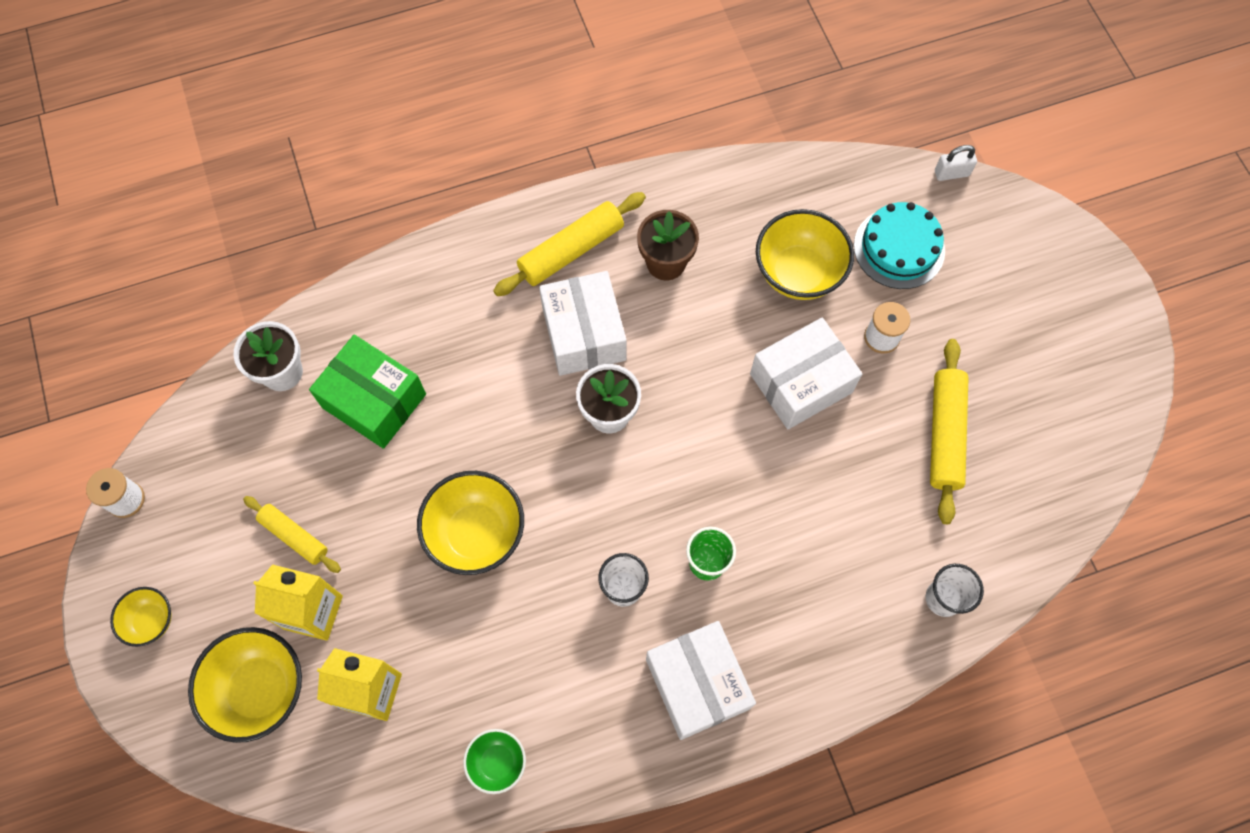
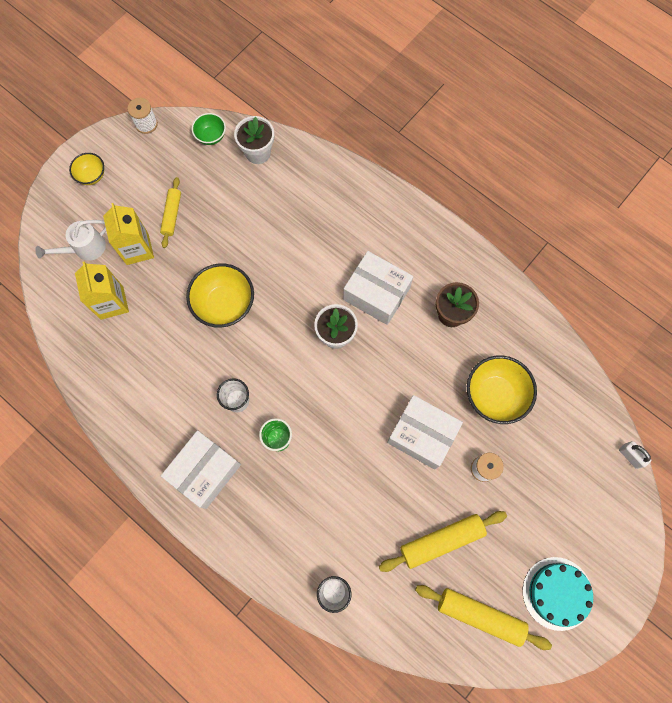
camera: 60 degrees right, 5 degrees up
(260, 689) = (85, 248): yellow bowl -> white watering can
(374, 401) = (269, 208): green box -> none
(497, 762) = (107, 388): green bowl -> green bowl (211, 136)
(571, 250) = (424, 257): yellow rolling pin -> yellow rolling pin (480, 615)
(584, 334) = (376, 294): white box -> white box turned 75 degrees clockwise
(899, 248) = (552, 449): turquoise cake -> turquoise cake (557, 593)

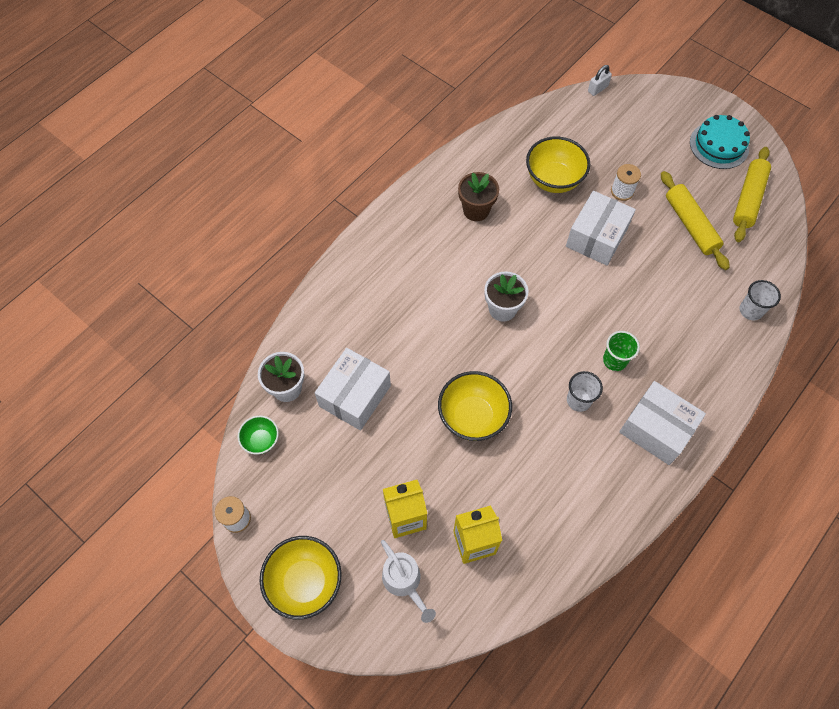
camera: 90 degrees left, 10 degrees down
(92, 176) = (305, 582): yellow bowl -> yellow bowl, size x1.81
(172, 215) = (362, 480): yellow rolling pin -> none
(376, 294) = (456, 272): white box -> white box (355, 396)

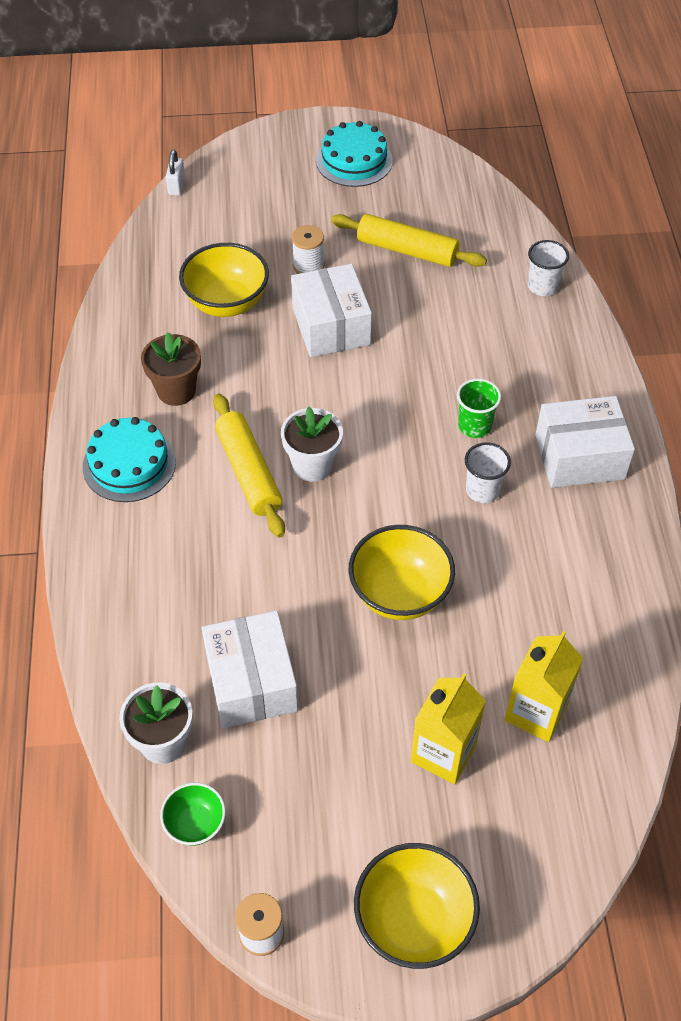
camera: 45 degrees left, 10 degrees down
(404, 582) = (513, 816): white watering can -> none
(413, 232) = (129, 464): none -> turquoise cake
(748, 199) = (433, 191): yellow rolling pin -> yellow rolling pin (248, 472)

